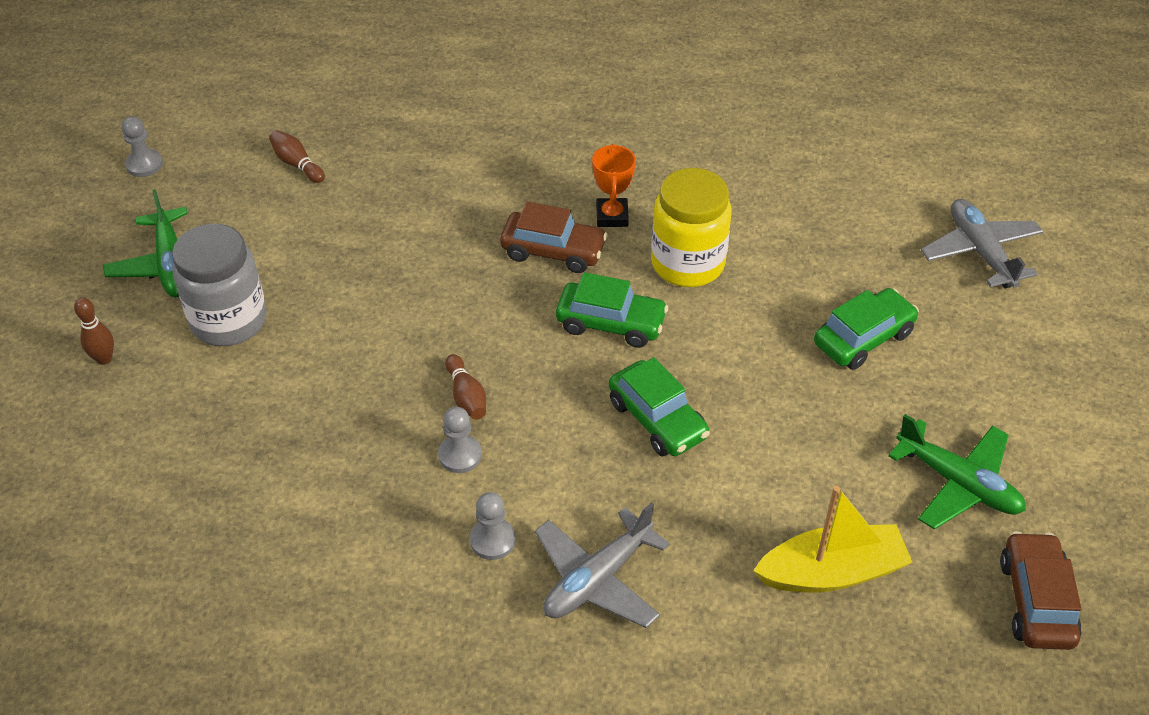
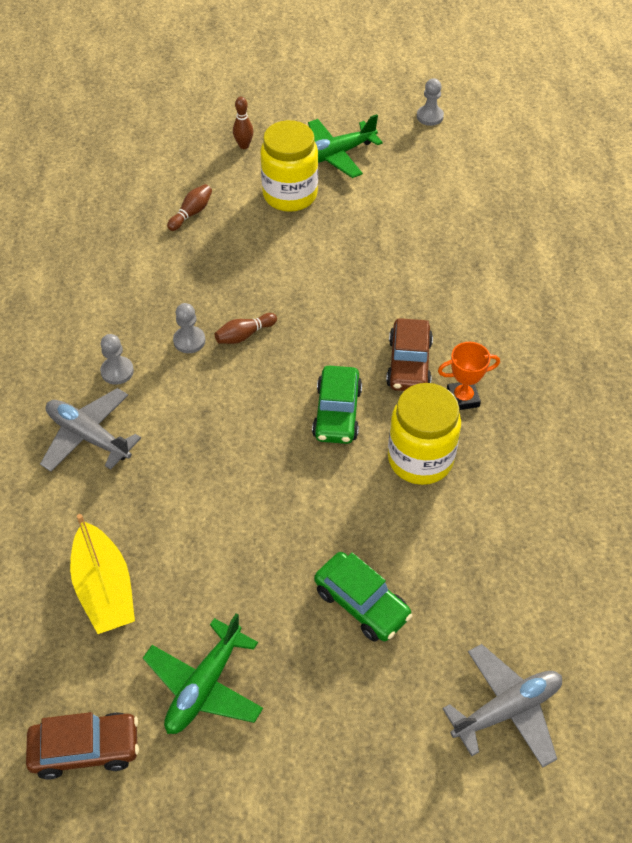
camera: 80 degrees right, 5 degrees up
(229, 321) = (290, 195): grey jar -> yellow jar
(297, 164) = (458, 194): brown bowling pin -> brown bowling pin (191, 213)
(657, 419) = (241, 456): green car -> none

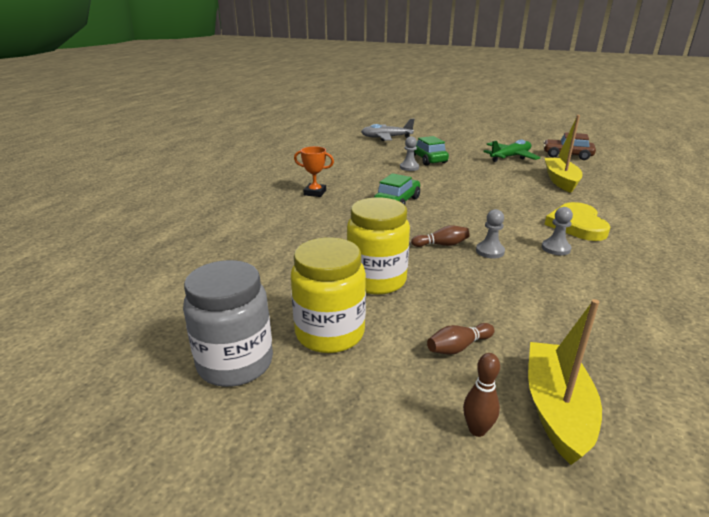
camera: 155 degrees left, 25 degrees down
(89, 436) = (577, 225): grey plane -> yellow heart
(120, 189) = (556, 409): none -> yellow boat
(244, 145) = (345, 419): brown bowling pin -> brown bowling pin (477, 430)
(336, 154) = (235, 363): green plane -> grey jar
(409, 364) = (332, 209): brown car -> none
(420, 459) = (362, 182): yellow jar -> yellow jar (376, 280)
(430, 116) = (66, 375): grey pawn -> grey pawn (409, 167)

